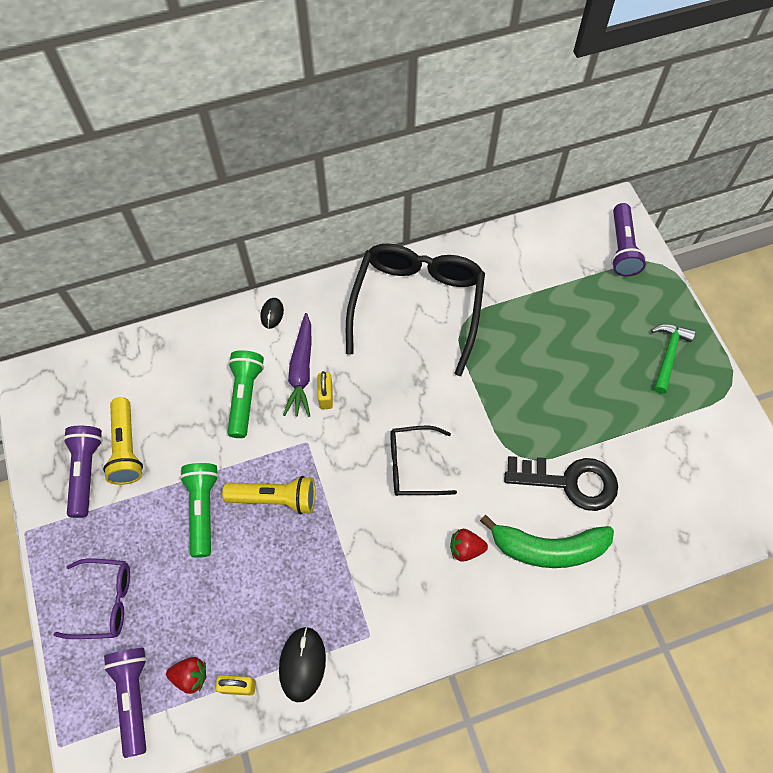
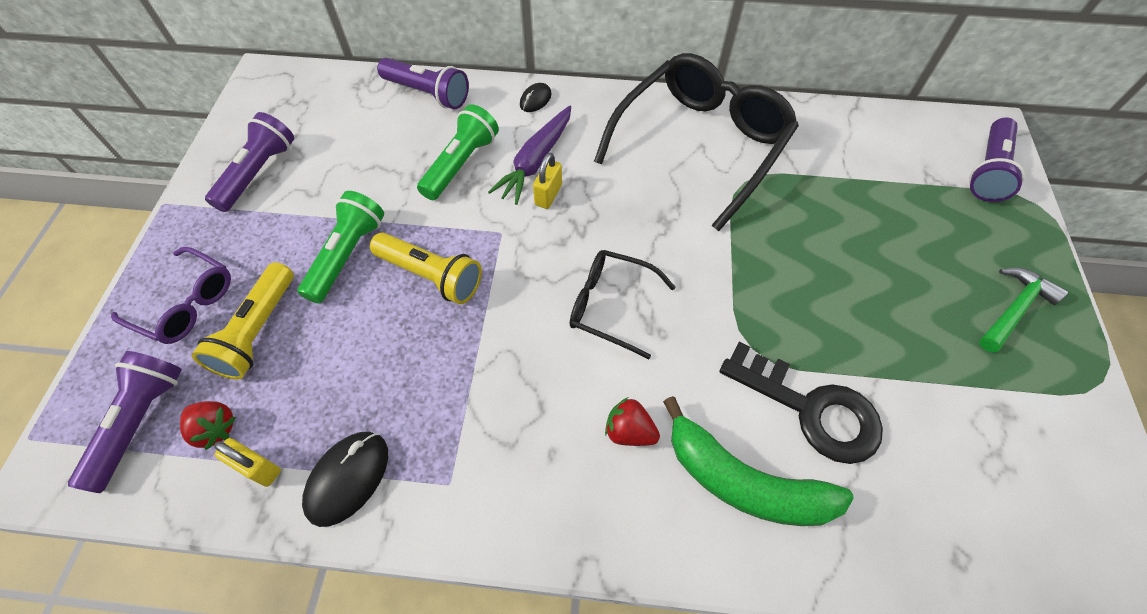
camera: 25 degrees right, 5 degrees down
(127, 448) = (312, 166): yellow flashlight -> yellow flashlight (258, 331)
(181, 342) = (428, 93): none -> purple flashlight

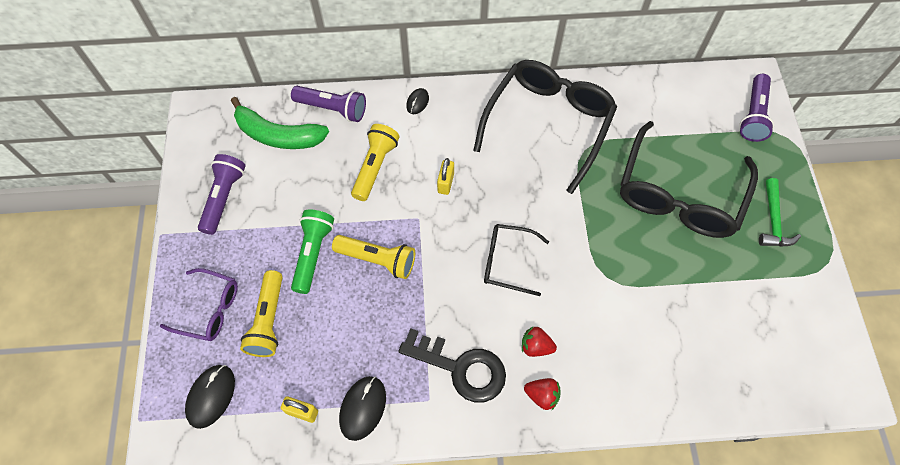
camera: 10 degrees left, 5 degrees up
(140, 422) = (211, 396): purple flashlight -> black mouse
(215, 428) = (264, 392): red strawberry -> red strawberry (542, 395)
(461, 164) = (375, 167): green flashlight -> yellow flashlight
(536, 161) = (430, 156): purple carrot -> none
(744, 481) = (612, 365): green banana -> green banana (278, 135)
(811, 409) = (648, 312): black key -> black key (461, 368)
(872, 256) = (678, 196): none -> black glasses
(1014, 309) = (773, 221): green hammer -> green hammer turned 150 degrees clockwise

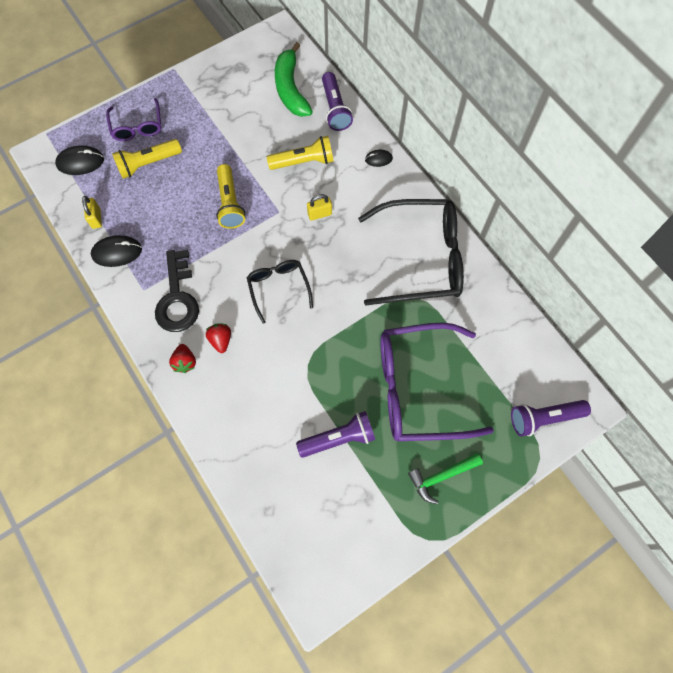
camera: 60 degrees right, 5 degrees up
(223, 197) = (221, 87): purple flashlight -> purple flashlight (339, 438)
(312, 253) = (211, 161): green flashlight -> none
(678, 196) = (417, 388): black glasses -> purple glasses

